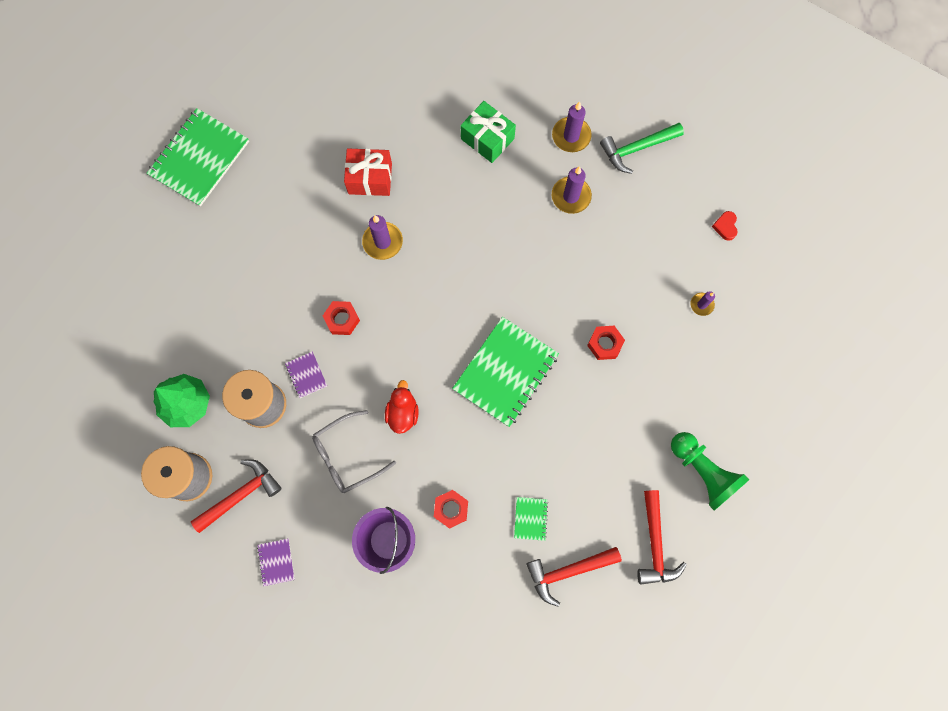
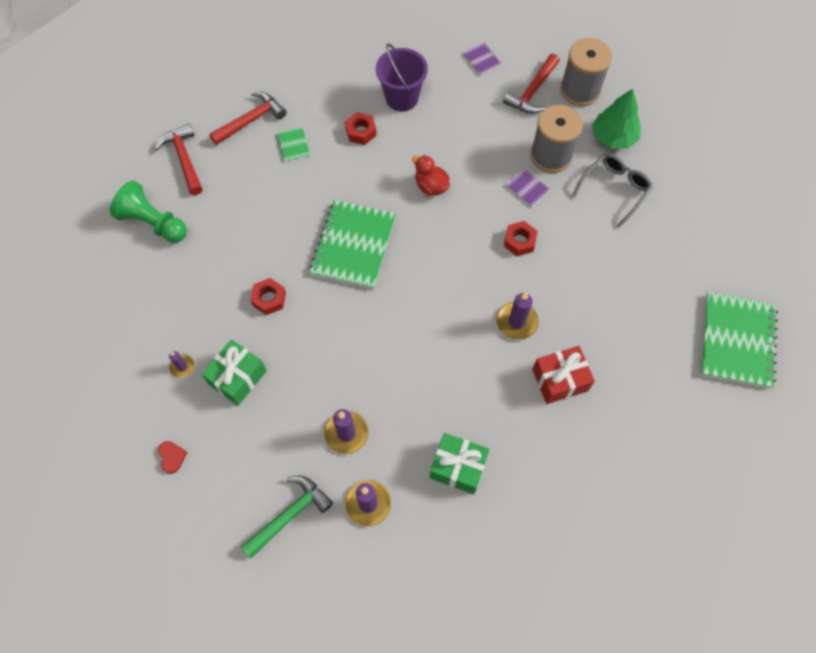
camera: 160 degrees right, 10 degrees down
(347, 456) = (462, 142): grey glasses -> grey glasses (614, 189)
(402, 413) = (431, 186): red duck -> red duck turned 150 degrees clockwise
(653, 277) = (237, 377): none -> green gift

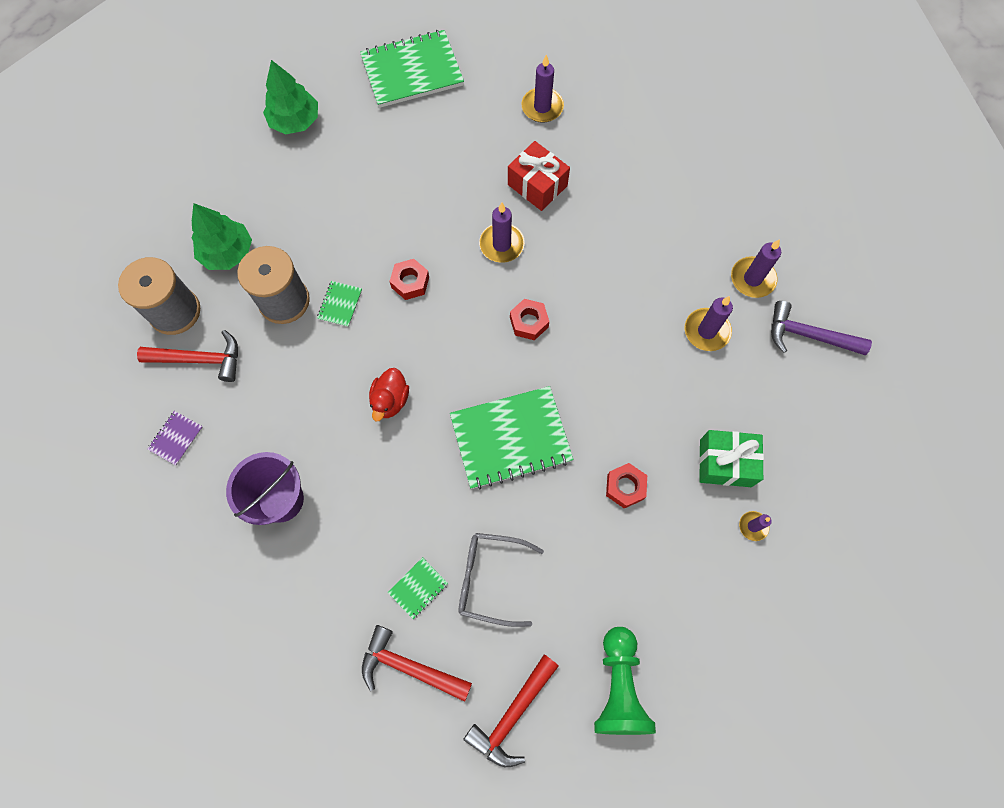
camera: 120 degrees left, 5 degrees up
(172, 457) = (839, 472): red heart -> none
(290, 514) = (808, 335): green hammer -> purple hammer
(361, 132) = (356, 518): red nut -> red nut (529, 322)
(458, 467) = (671, 226): green gift -> none
(527, 188) = (340, 304): purple notebook -> green notebook
(614, 189) = (297, 225): grey glasses -> grey glasses (490, 579)
(643, 430) = (542, 107): none -> purple candle
(721, 228) = (295, 121): none -> green tree

